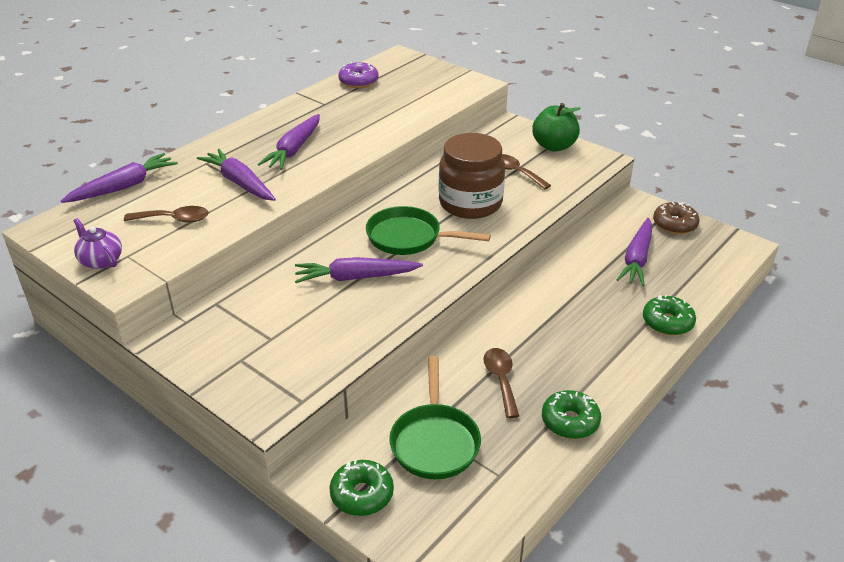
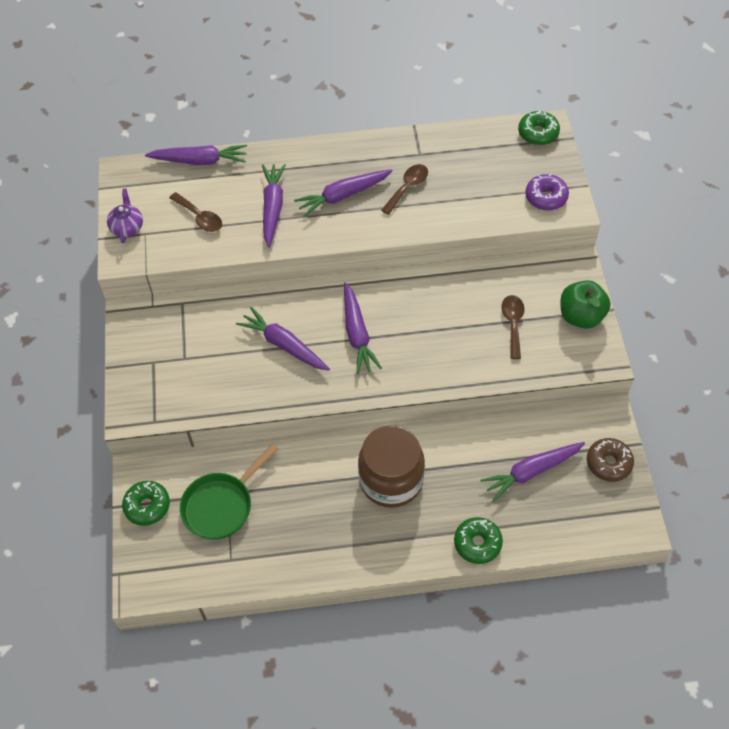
camera: 45 degrees right, 20 degrees up
(358, 82) = (475, 142): purple donut -> purple donut (546, 197)
(409, 238) = (357, 334): green pan -> purple carrot
(470, 203) = (438, 331): brown jar -> brown jar (391, 480)
(501, 380) = (309, 494): brown spoon -> brown spoon (407, 188)
(570, 421) = (314, 560): green donut -> green donut (538, 133)

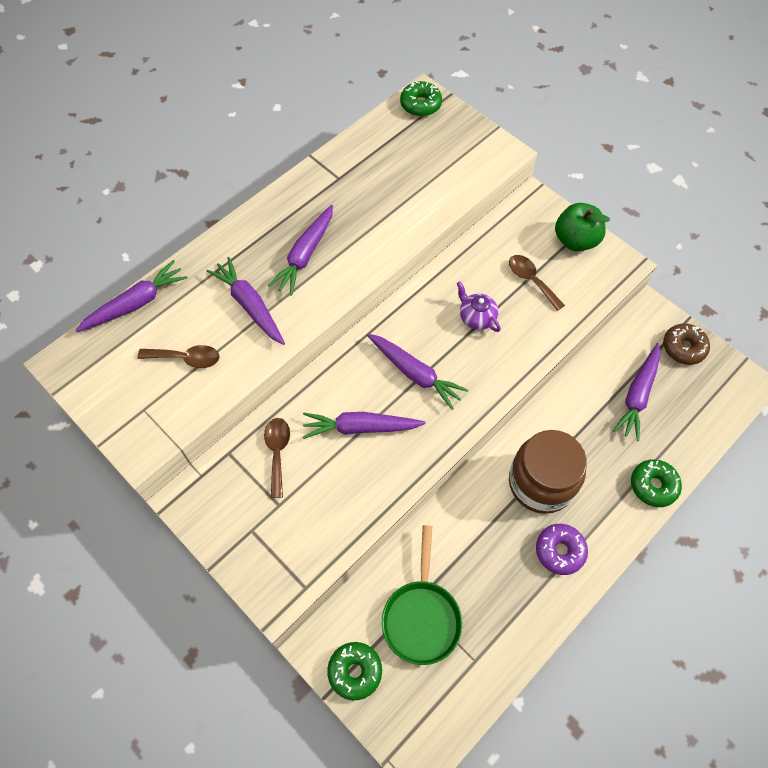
camera: 40 degrees left, 5 degrees up
(127, 227) = (119, 415): purple teapot -> purple teapot (476, 317)
(407, 188) = (356, 214): brown spoon -> brown spoon (277, 452)
(546, 197) = (476, 155): purple donut -> purple donut (560, 551)

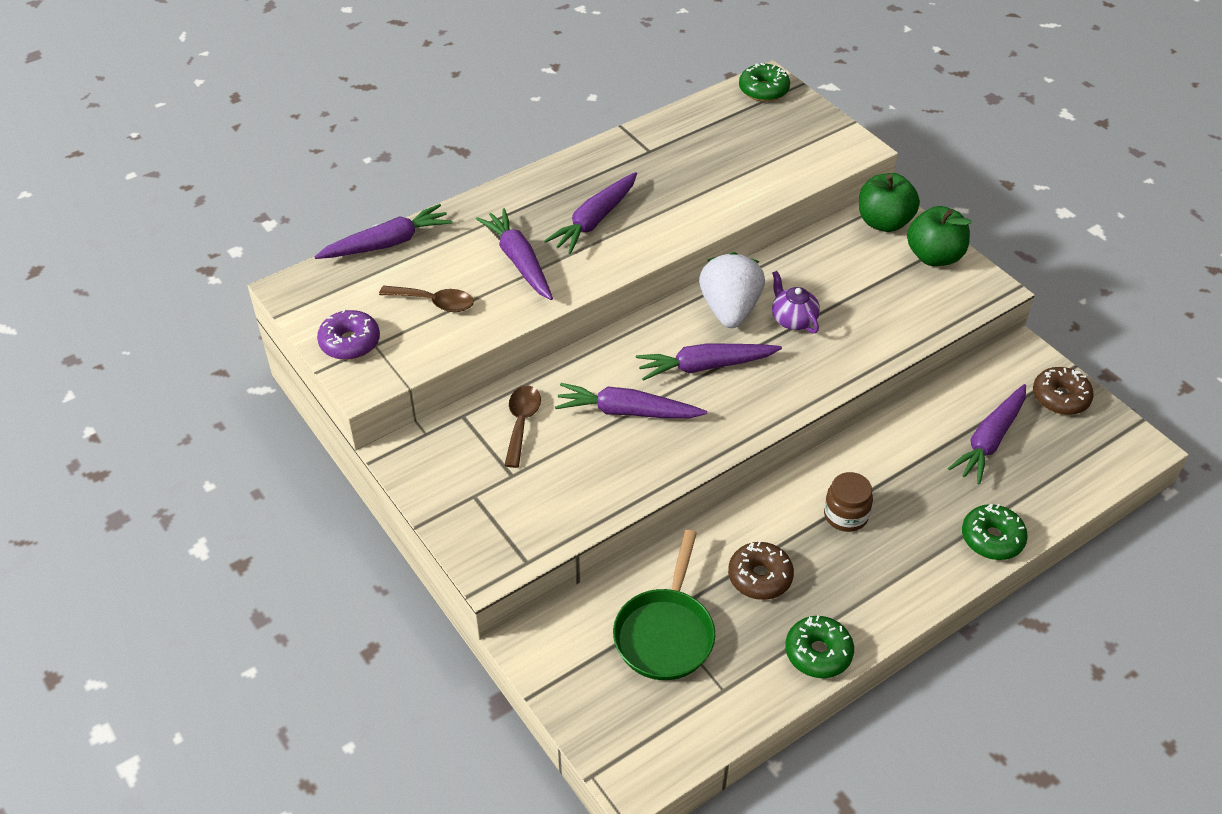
camera: 10 degrees right, 15 degrees down
(355, 671) = (570, 677): green donut -> green donut (818, 653)
(415, 374) = (705, 366): purple carrot -> purple carrot turned 120 degrees clockwise
(425, 315) = (729, 310): none -> white strawberry
(485, 551) = (760, 577): none -> brown donut
(531, 213) = (884, 222): none -> green apple
(531, 280) = (869, 290): brown spoon -> none
(541, 483) = (845, 515): brown jar -> brown jar, size x0.52
(560, 551) = (856, 590): purple donut -> purple donut (350, 342)

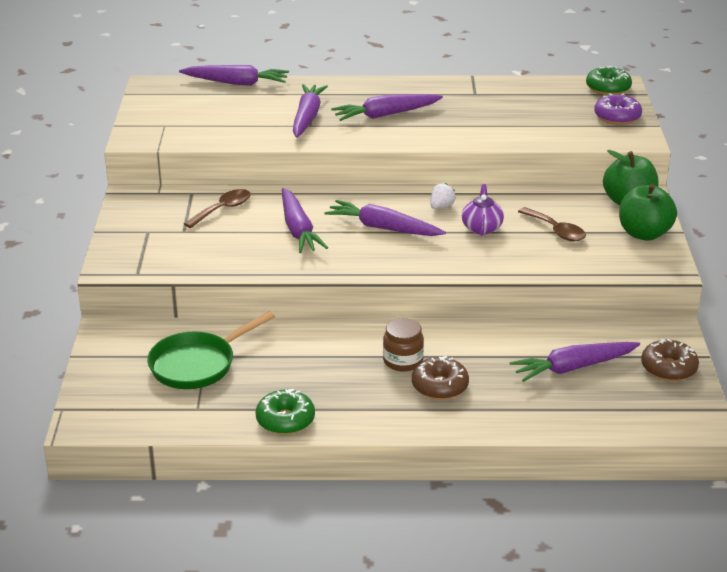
camera: 35 degrees right, 15 degrees down
(350, 342) = (151, 119): purple donut -> purple donut (617, 117)
(434, 302) = (226, 119): brown spoon -> brown spoon (556, 231)
(627, 411) = (298, 230): purple carrot -> purple carrot turned 150 degrees counterclockwise
(729, 310) = (441, 206): white strawberry -> white strawberry, size x0.45
(760, 577) = (297, 365): brown donut -> brown donut (439, 386)
(992, 538) = (499, 420): green donut -> none

